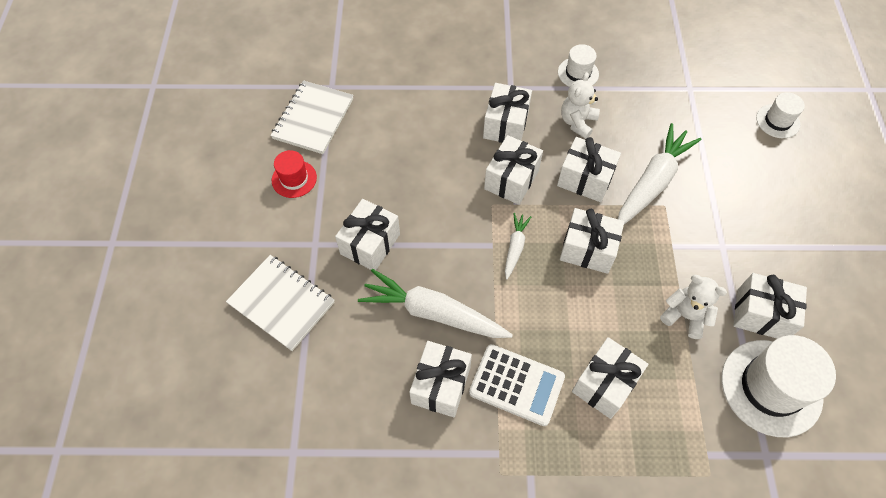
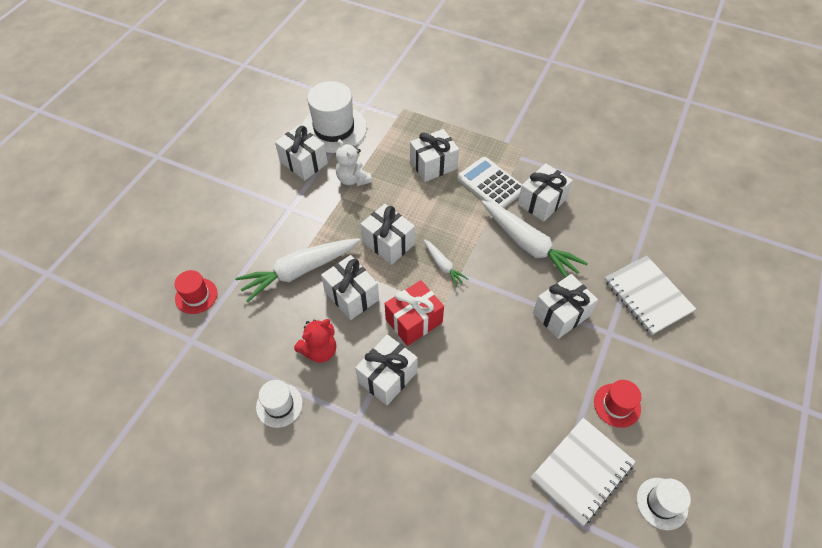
camera: 155 degrees left, 5 degrees down
(511, 180) = (414, 321): white gift -> red gift
(515, 247) = (443, 266): white carrot -> white carrot turned 75 degrees counterclockwise
(577, 122) = (320, 351): white teddy bear -> red teddy bear
(723, 123) = (196, 296): none -> red hat
(777, 121) = (151, 278): white hat -> white hat (662, 503)

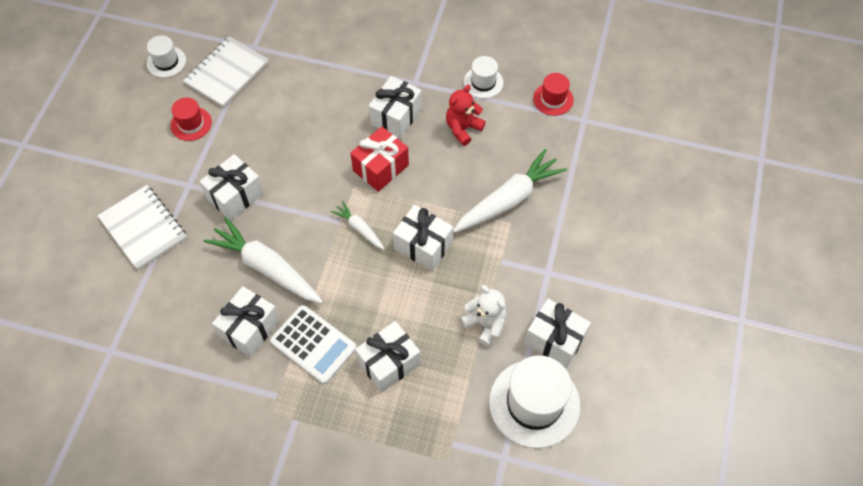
camera: 170 degrees right, 5 degrees up
(196, 296) = (600, 159): red hat -> red hat (553, 99)
(351, 296) = (447, 183): white gift -> none

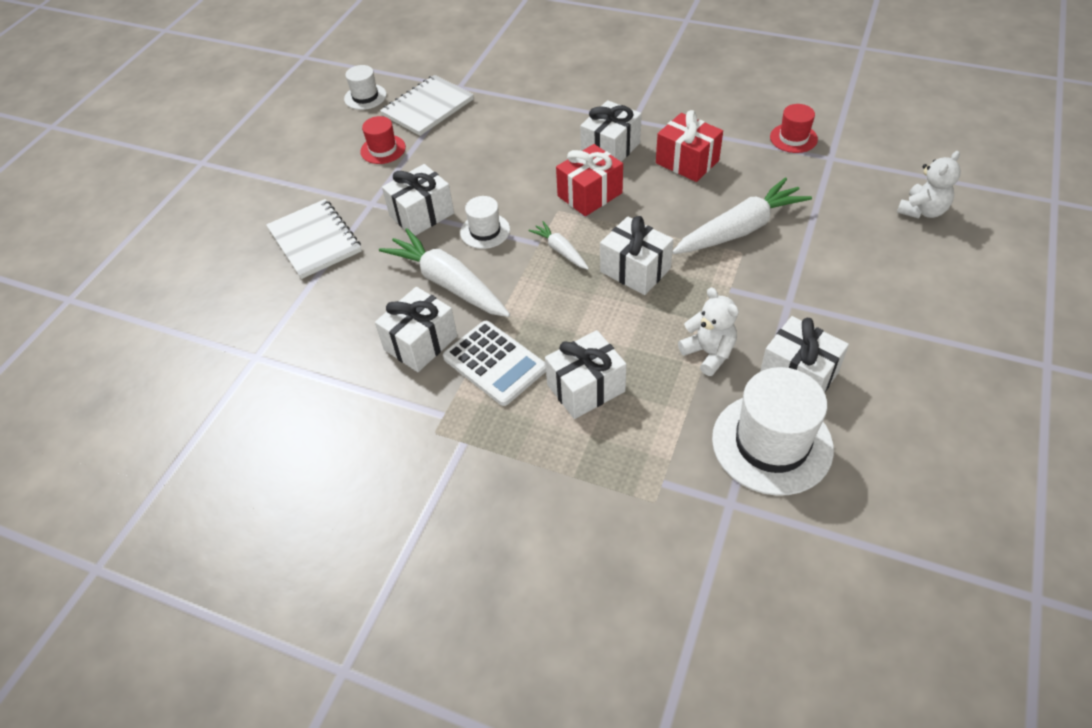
camera: 10 degrees right, 10 degrees down
(463, 129) = (687, 162): red teddy bear -> red gift
(483, 82) = (712, 121): white hat -> white hat (485, 231)
(656, 174) = (922, 211): none -> white teddy bear

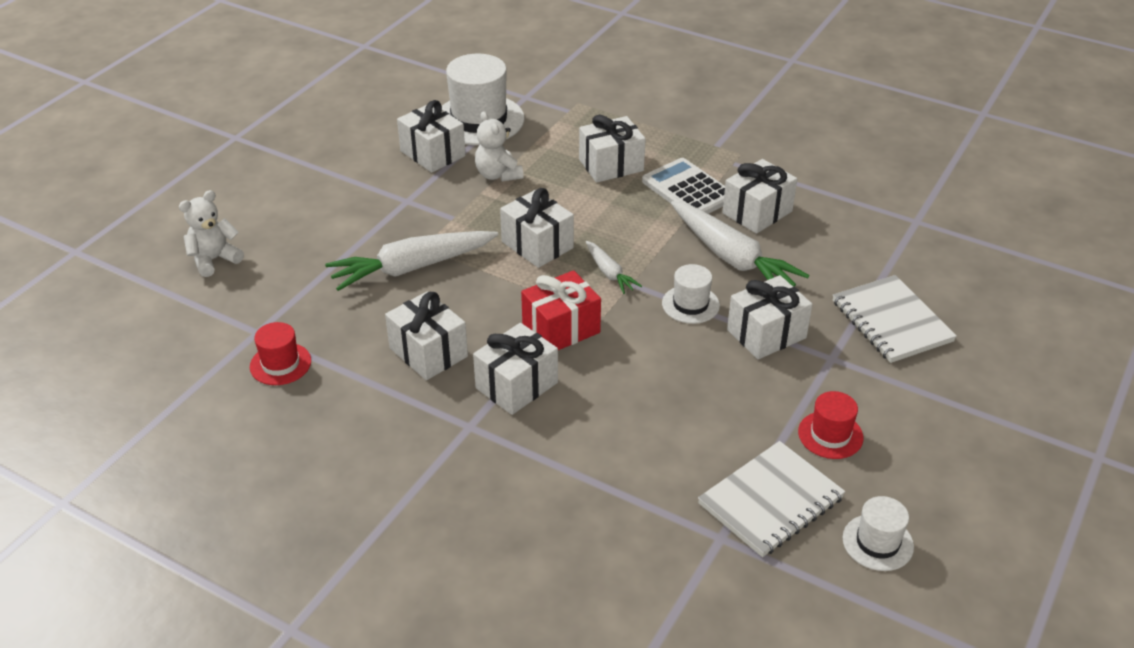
camera: 175 degrees left, 10 degrees down
(687, 162) = (428, 352): red gift -> white gift

